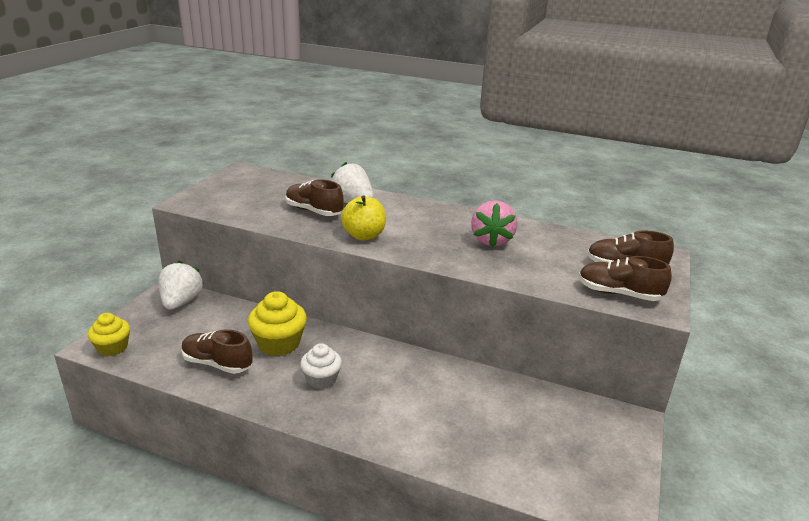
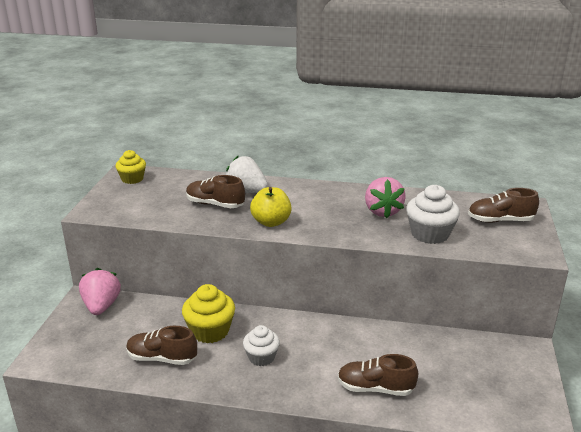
camera: 10 degrees left, 0 degrees up
(112, 347) = (56, 359): yellow cupcake -> yellow cupcake (132, 179)
(181, 302) = (101, 306): white strawberry -> pink strawberry
(535, 270) = (430, 234): none -> white cupcake
(618, 294) = (503, 245): brown shoe -> brown shoe (375, 388)

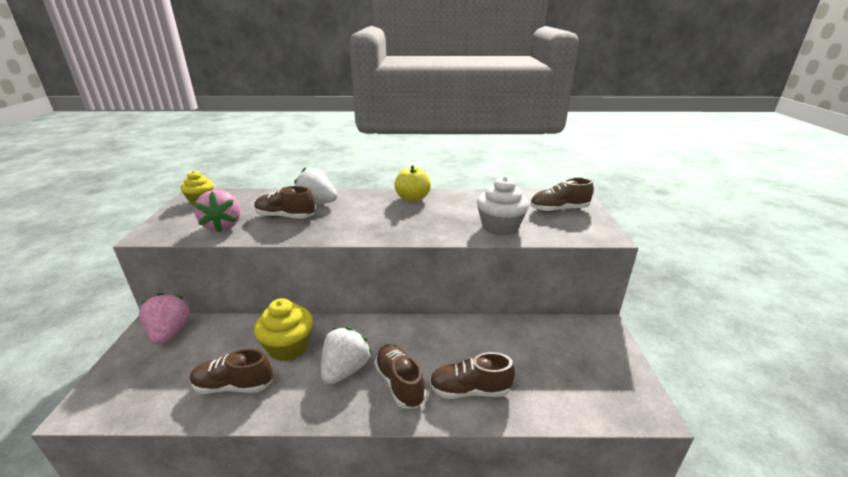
camera: 10 degrees left, 0 degrees up
(261, 357) = (345, 370): white cupcake -> white strawberry
(271, 222) = (343, 229): yellow apple -> yellow apple (412, 198)
(310, 374) = (399, 383): none -> brown shoe
(382, 211) = (450, 210): pink strawberry -> pink strawberry (223, 226)

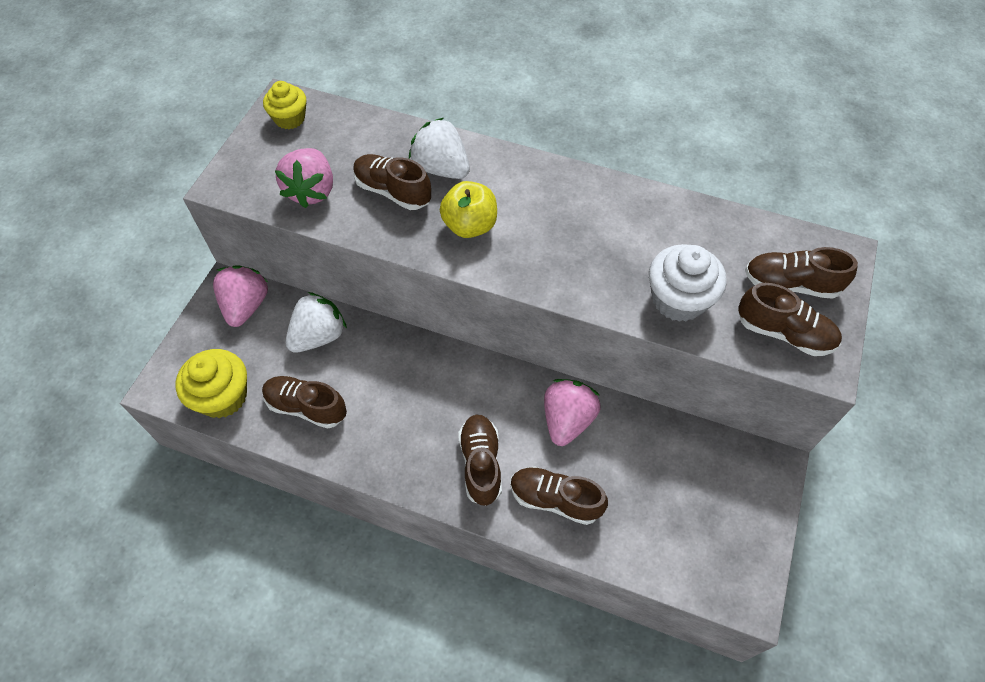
camera: 20 degrees right, 30 degrees up
(288, 347) = (372, 370): yellow cupcake -> yellow cupcake (223, 396)
(345, 370) = (427, 425): white strawberry -> white strawberry (319, 336)
(412, 198) = (581, 193): yellow apple -> yellow apple (470, 225)
(453, 338) = (567, 420): none -> pink strawberry
(572, 228) = (784, 333): none -> brown shoe

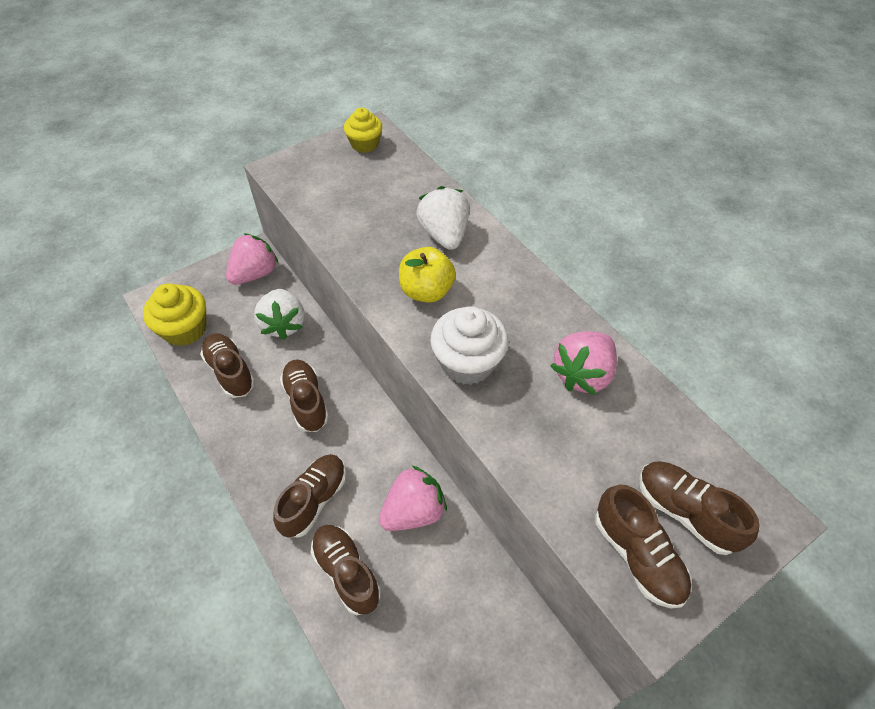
camera: 35 degrees right, 5 degrees down
(311, 191) = (332, 203): pink strawberry -> pink strawberry (582, 374)
(319, 336) = (284, 324): white strawberry -> white strawberry turned 90 degrees clockwise
(393, 191) = (390, 233): brown shoe -> brown shoe (306, 401)
(678, 299) = (555, 458): white cupcake -> white cupcake (467, 362)

